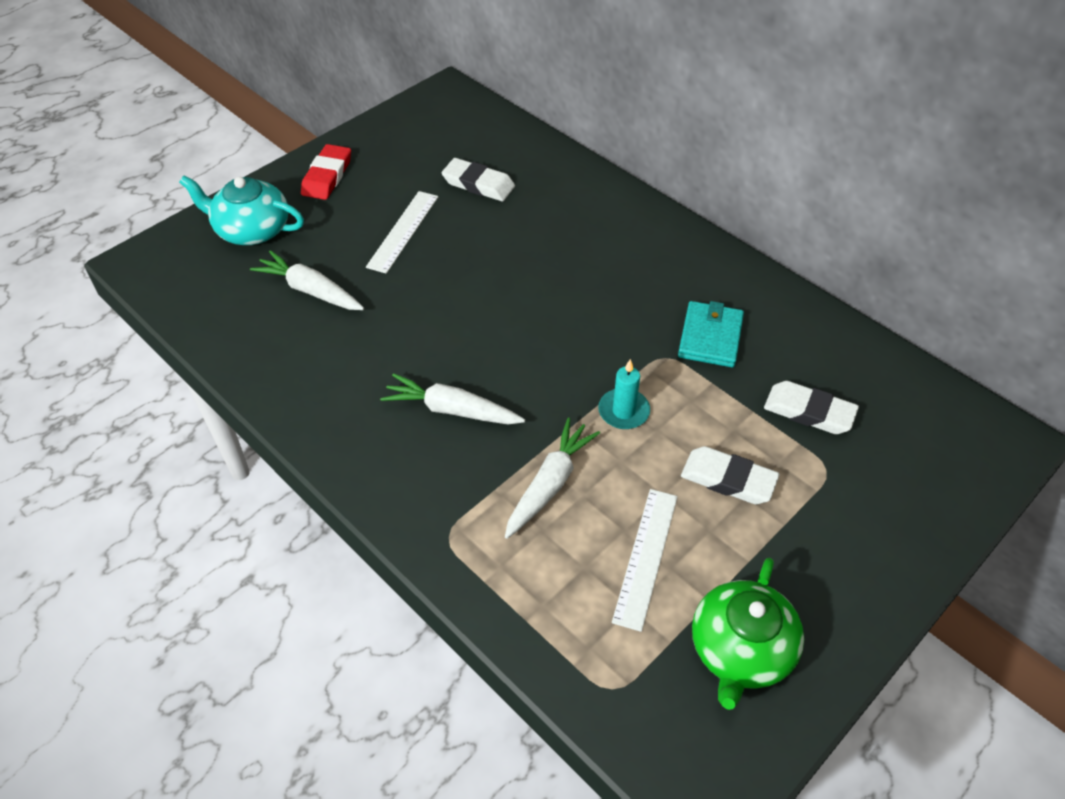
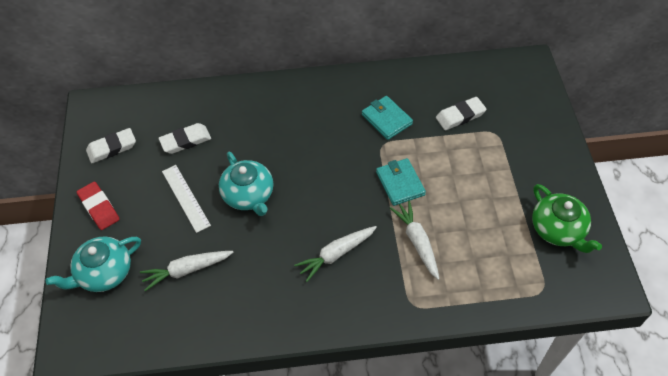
camera: 50 degrees left, 5 degrees up
(458, 279) = (248, 195): none -> turquoise teapot
(623, 411) = (400, 183): turquoise candle -> turquoise wallet
(645, 557) = (487, 231): white ruler -> none
(728, 479) = (471, 171): white eraser -> white eraser (112, 148)

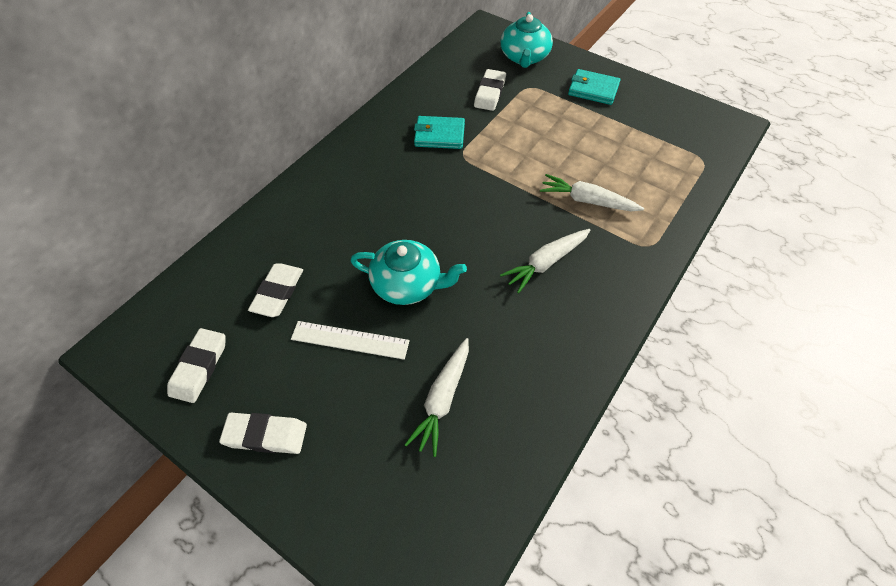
camera: 50 degrees left, 0 degrees up
(99, 207) = (265, 435): red eraser -> white eraser
(104, 273) = (361, 489): turquoise teapot -> turquoise teapot (524, 57)
(336, 254) = (546, 263): white carrot -> white carrot turned 45 degrees clockwise
(400, 183) = (516, 171): turquoise wallet -> turquoise wallet (593, 90)
(558, 229) = (655, 116): green teapot -> none

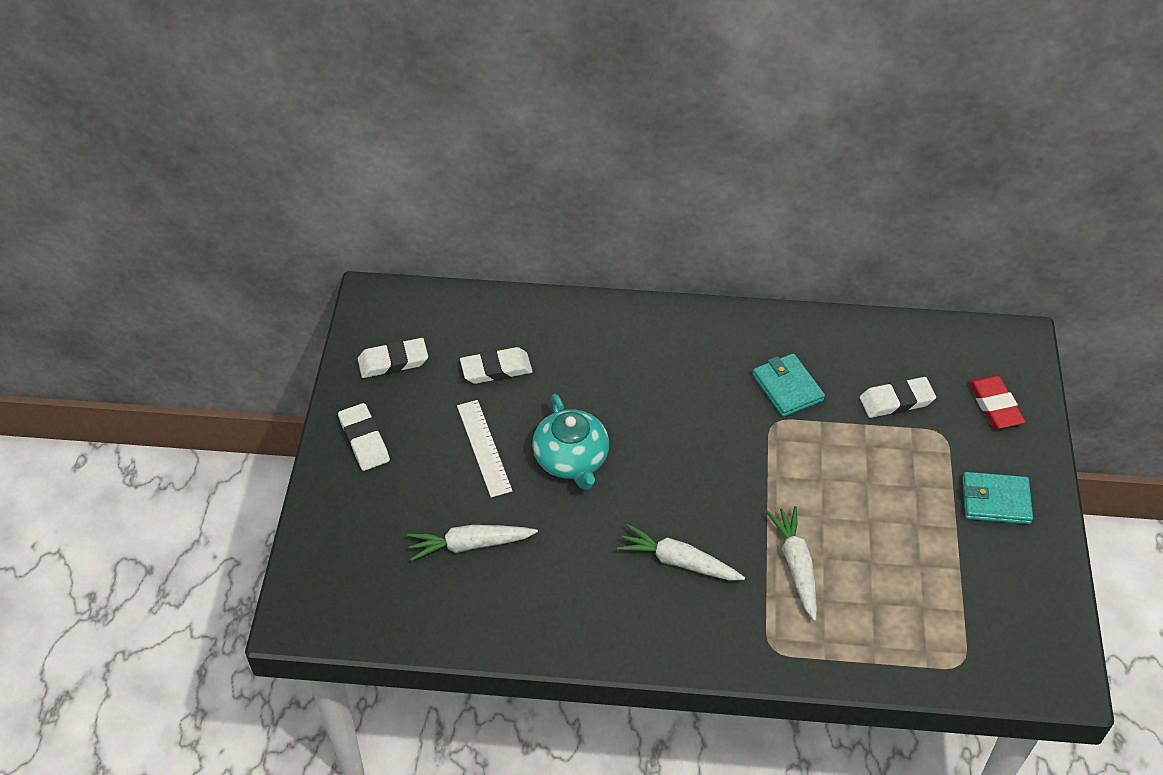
camera: 60 degrees right, 5 degrees down
(524, 57) = (994, 405): turquoise teapot -> red eraser
(593, 90) = (995, 501): turquoise wallet -> turquoise wallet turned 75 degrees counterclockwise

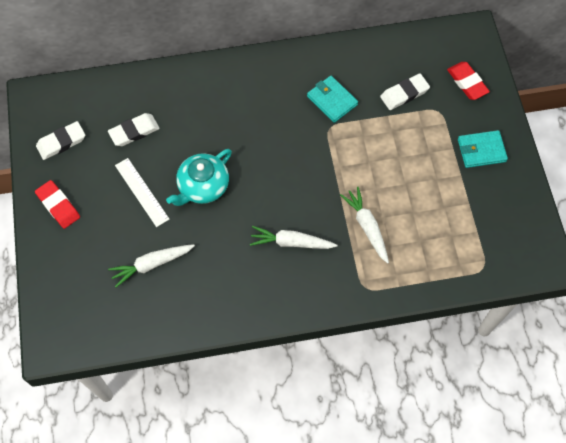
camera: 15 degrees left, 15 degrees up
(364, 440) = (58, 206): white eraser -> red eraser
(571, 459) = (203, 186): turquoise teapot -> turquoise teapot turned 75 degrees clockwise

